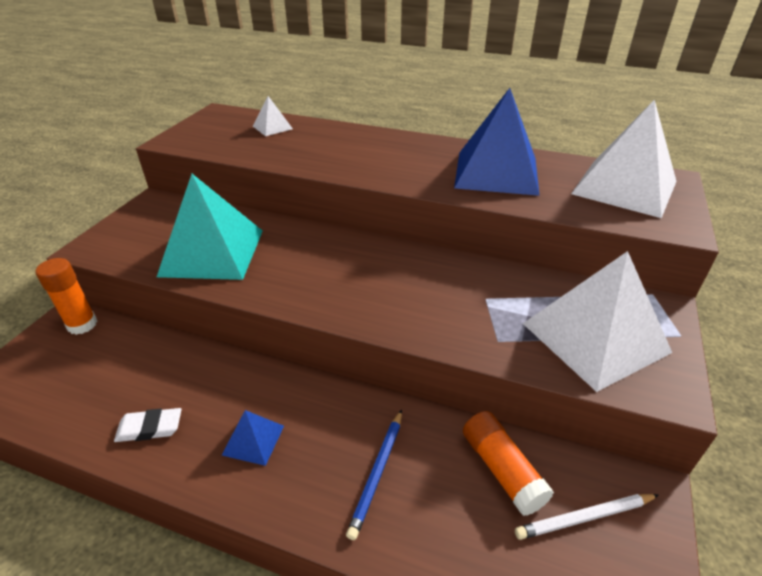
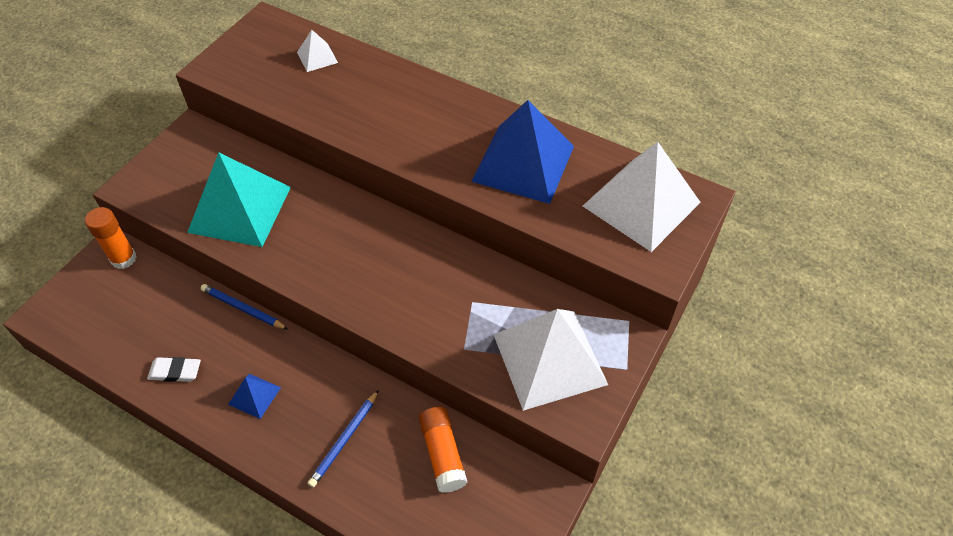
camera: 10 degrees right, 15 degrees up
(224, 353) = (243, 308): none -> blue pencil
(584, 517) = (490, 501): white pencil -> none

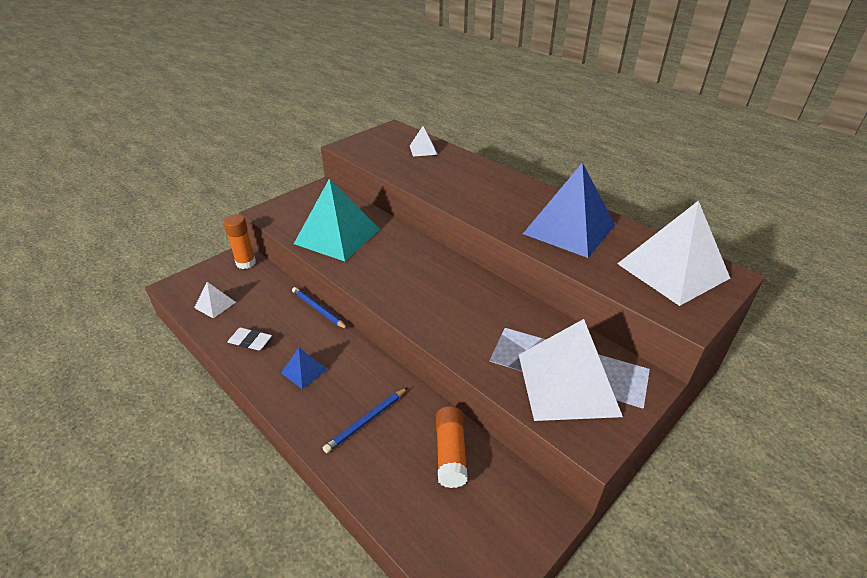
camera: 15 degrees right, 15 degrees down
(109, 330) = (215, 305): none -> white pyramid

